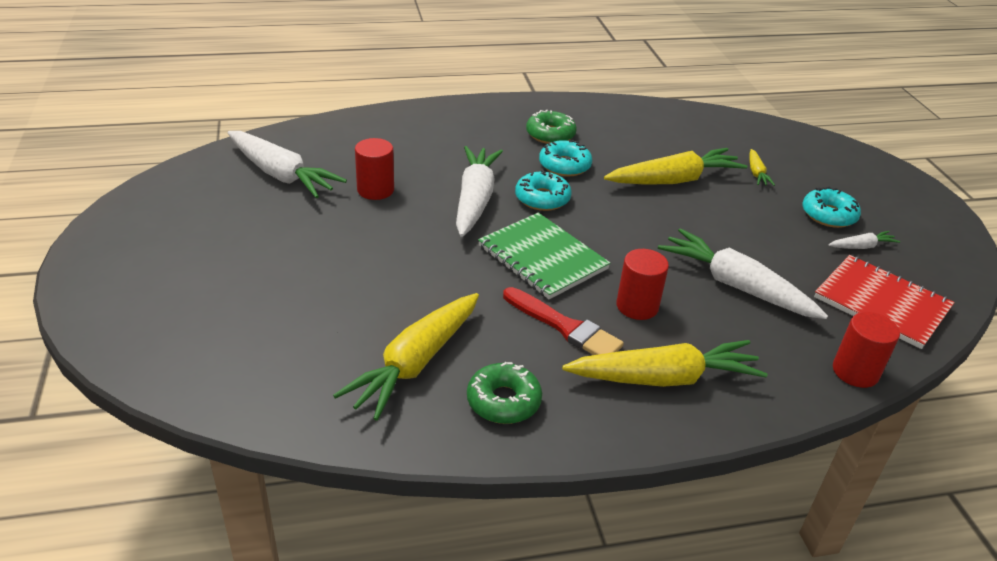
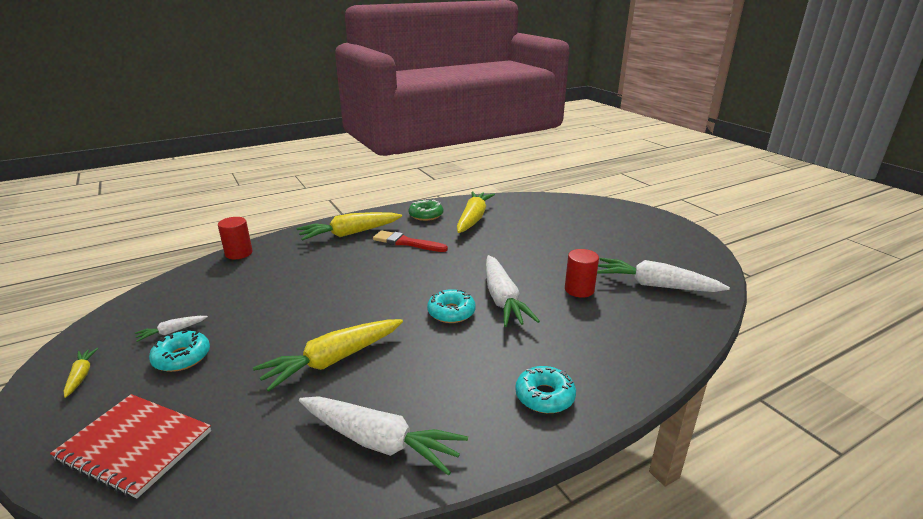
camera: 165 degrees right, 10 degrees down
(542, 258) = (433, 272): green notebook -> none
(550, 134) = (476, 388): green donut -> none
(564, 165) = (445, 350): turquoise donut -> turquoise donut (544, 396)
(637, 306) = (365, 258): red cylinder -> none
(736, 286) = (297, 281): white carrot -> white carrot (379, 442)
(756, 173) = (236, 394): yellow carrot -> yellow carrot (81, 376)
(881, 303) = (191, 291): red notebook -> red notebook (135, 445)

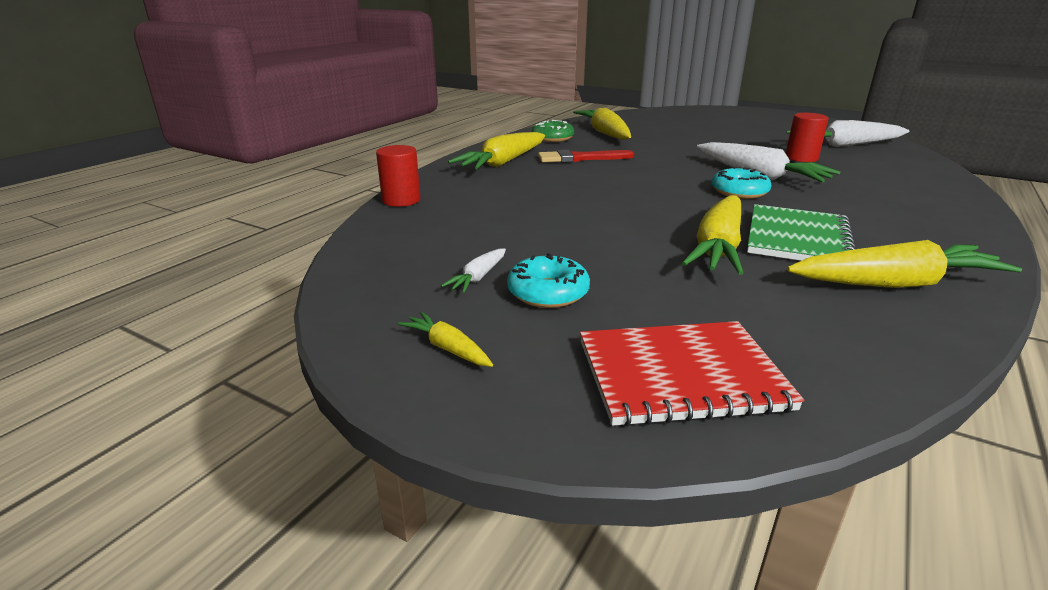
camera: 30 degrees left, 0 degrees up
(379, 442) = (895, 284): white carrot -> yellow carrot
(400, 373) = (797, 238): none -> green notebook
(544, 396) = (933, 220): turquoise donut -> none

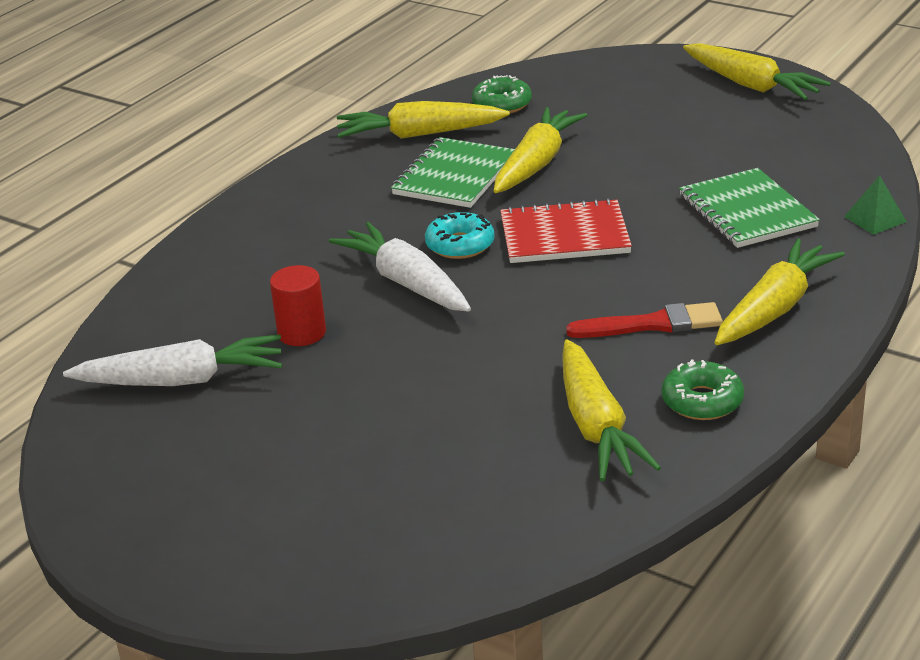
camera: 175 degrees left, 5 degrees up
(401, 200) = (875, 219): red cylinder -> green pyramid
(448, 348) = (751, 85): yellow carrot -> yellow carrot, size x2.16
(478, 277) = (748, 130): white carrot -> none
(504, 206) = (747, 211): none -> green notebook
(548, 292) = (690, 120): turquoise donut -> none
(680, 375) = (611, 78): red notebook -> red notebook (564, 235)
(827, 326) = (502, 104): none -> green donut

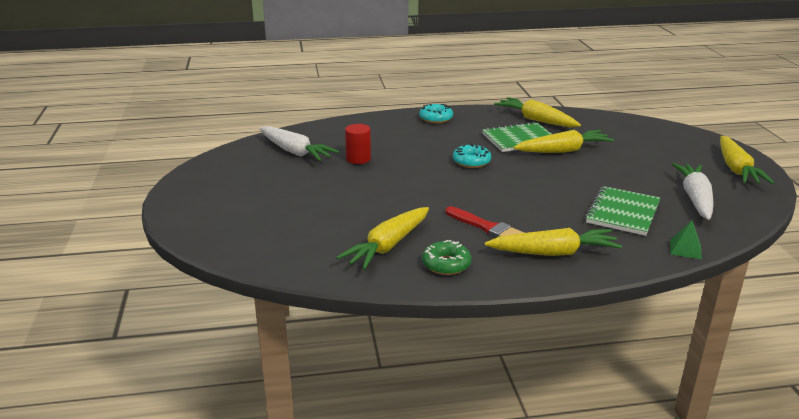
camera: 45 degrees right, 5 degrees down
(279, 205) = (436, 118): none -> turquoise donut
(406, 282) = (425, 163): white carrot -> white carrot (695, 198)
(502, 104) = (594, 125): green donut -> none
(564, 235) = (519, 179): red notebook -> none

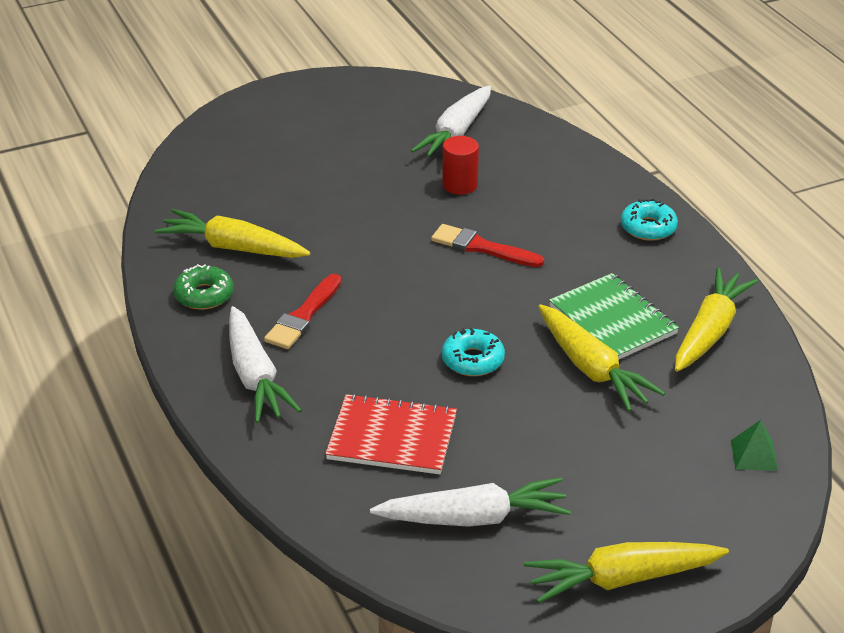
camera: 75 degrees right, 10 degrees up
(433, 162) = (482, 247): none -> red brush
(471, 162) = (500, 281): turquoise donut -> turquoise donut (472, 360)
(553, 253) = (255, 376): yellow carrot -> white carrot
(623, 213) = (392, 437): green notebook -> red notebook
(685, 249) = (301, 499): green pyramid -> green pyramid (754, 455)

